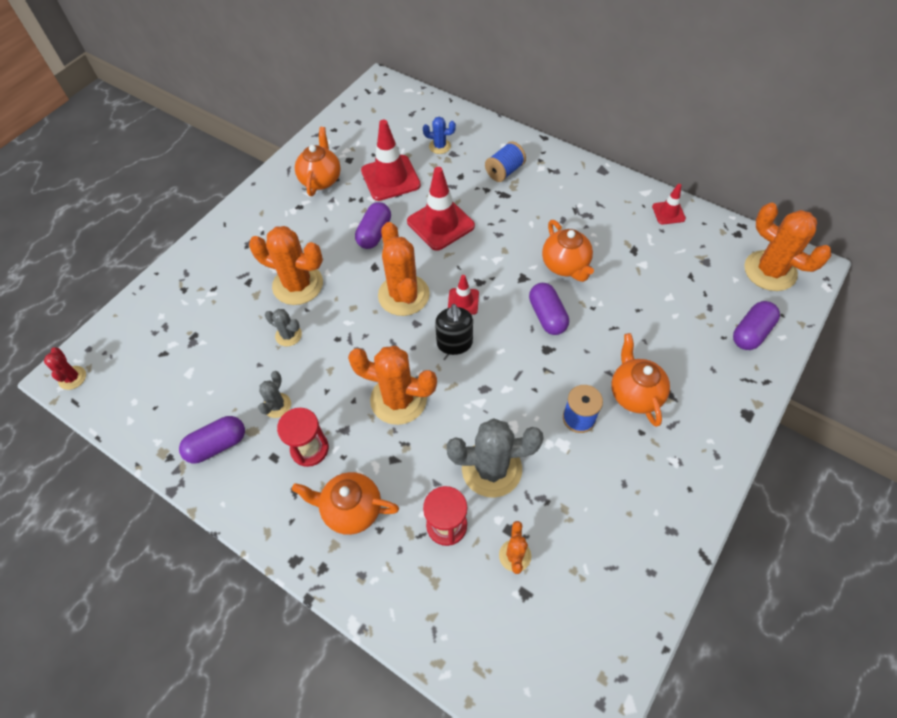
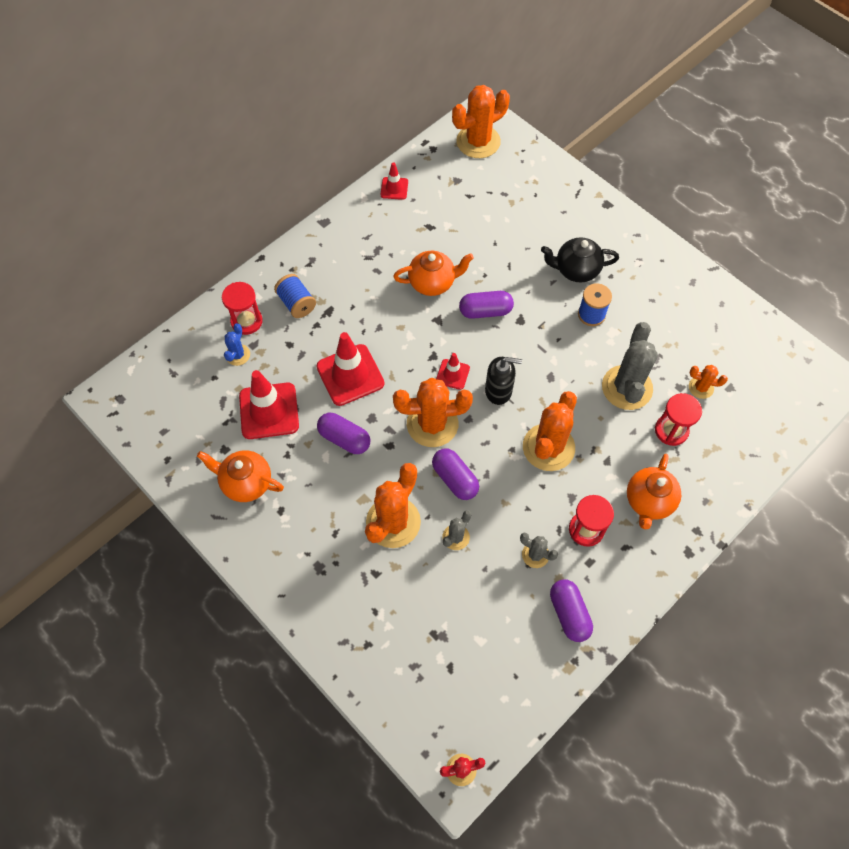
camera: 80 degrees left, 5 degrees up
(475, 144) = (246, 321): none -> red hourglass
(635, 394) = (576, 270): orange teapot -> black teapot
(751, 333) = (535, 176): purple capsule -> purple capsule (455, 479)

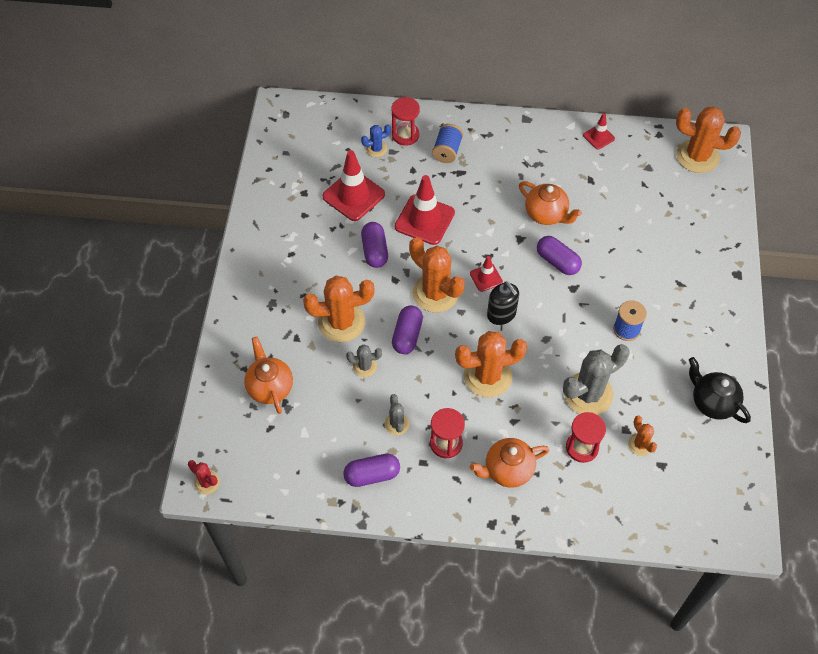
camera: 50 degrees right, 5 degrees down
(246, 482) = (292, 221): orange teapot -> orange teapot (270, 387)
(569, 614) = (372, 475): purple capsule -> purple capsule turned 45 degrees clockwise
(576, 270) = (654, 294): black teapot -> black teapot (712, 402)

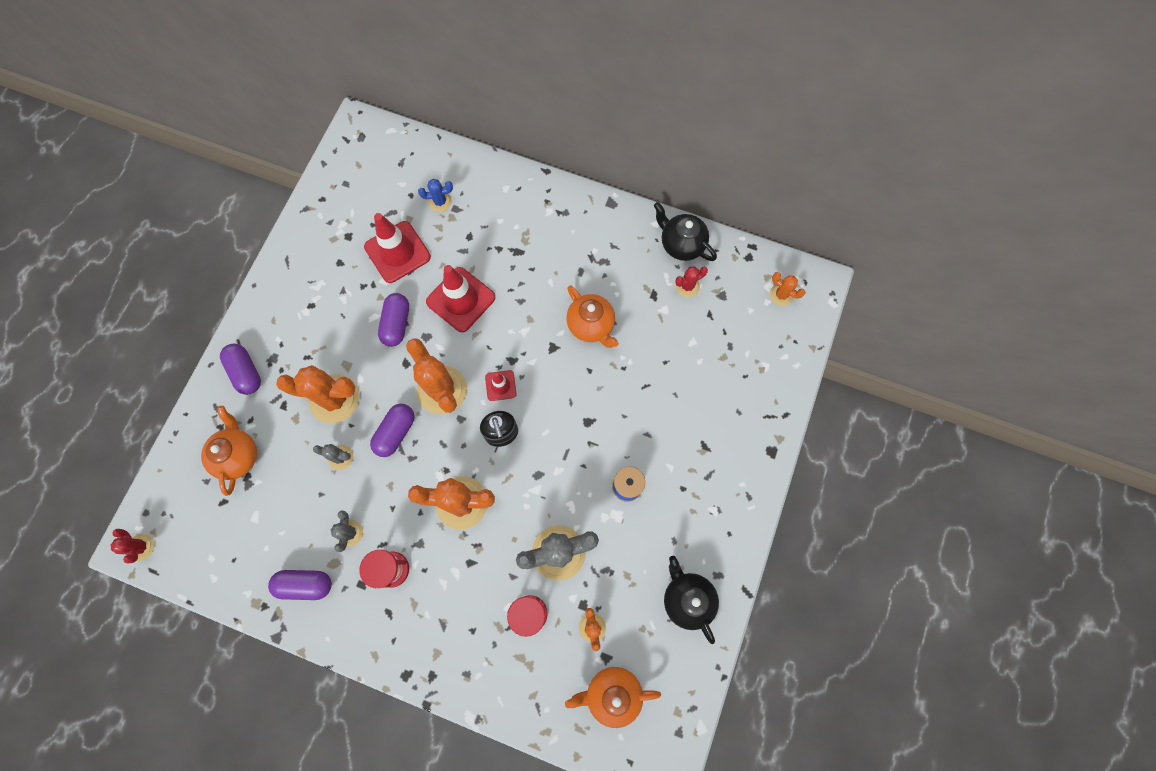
camera: 15 degrees right, 15 degrees up
(405, 135) = (476, 192): red hourglass -> none
(447, 151) = (513, 222): blue spool -> none
(507, 470) = (444, 618): orange teapot -> orange teapot (612, 693)
(557, 262) = (582, 386): purple capsule -> purple capsule (246, 372)
(598, 137) = (681, 244): red traffic cone -> black teapot
(616, 167) = (687, 286): none -> red cactus
(697, 156) = (781, 295): orange cactus -> orange cactus, size x0.50

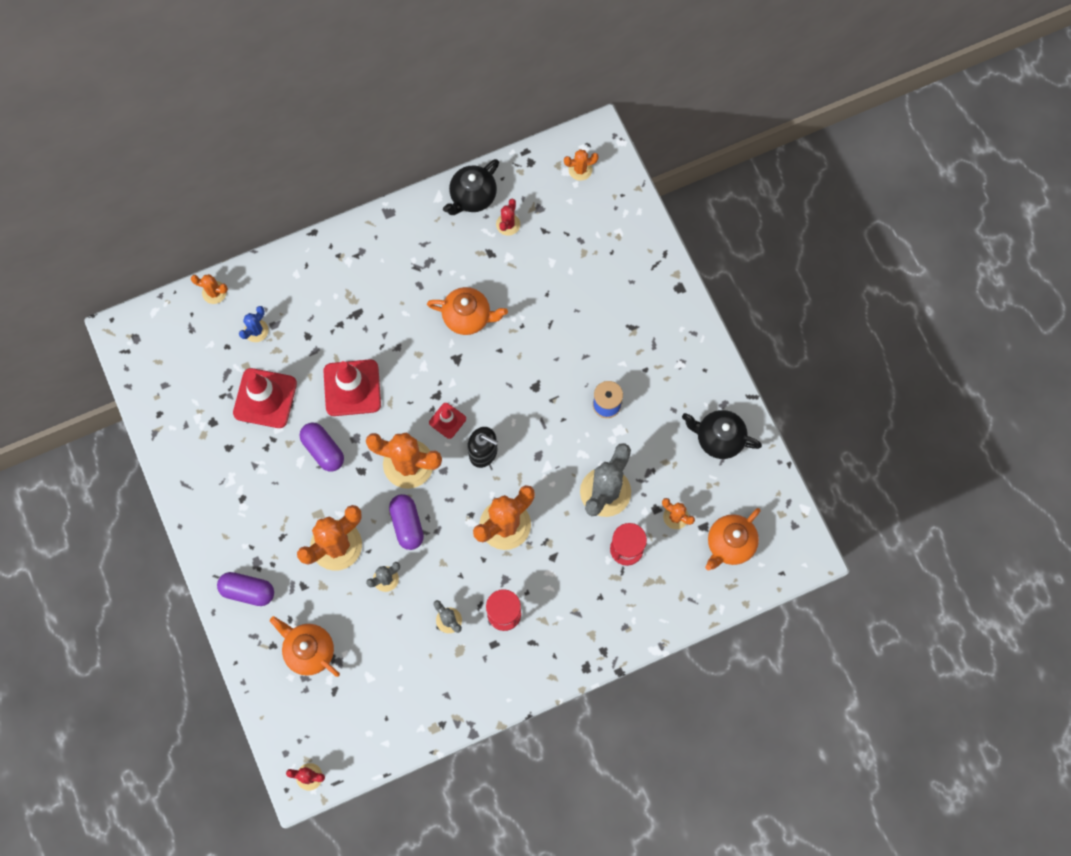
camera: 45 degrees left, 0 degrees up
(305, 584) = (455, 682): purple capsule -> none
(440, 152) = (214, 292): none -> orange cactus
(681, 244) = (472, 197): black teapot -> black teapot turned 45 degrees counterclockwise

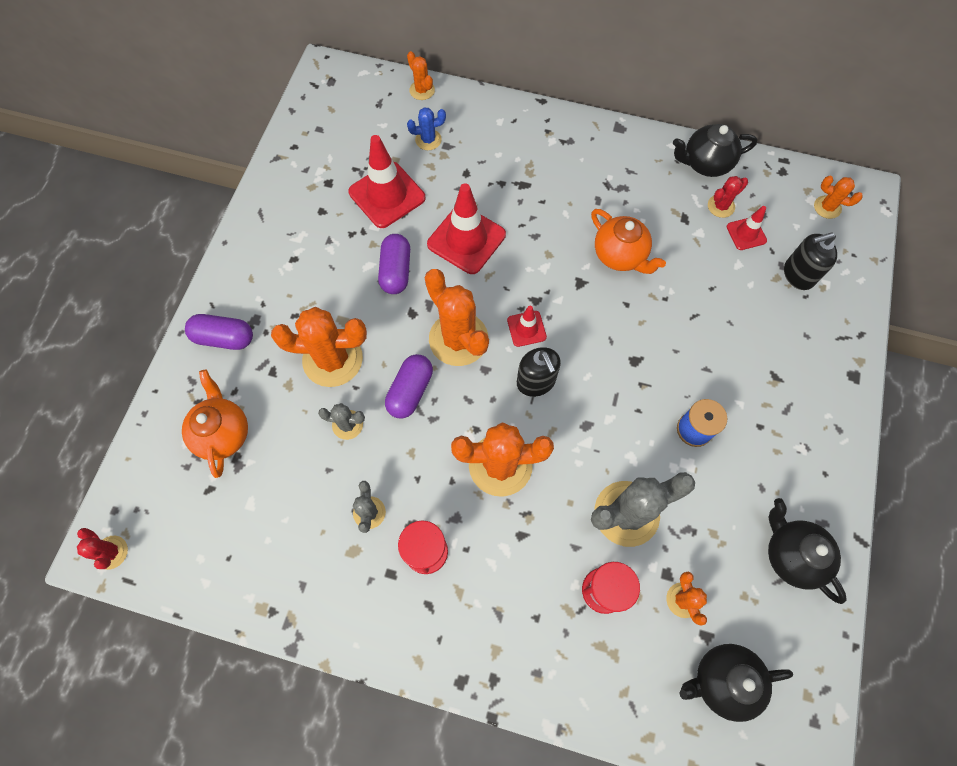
camera: 40 degrees right, 5 degrees down
(248, 591) = (224, 338): purple capsule -> purple capsule turned 45 degrees counterclockwise
(540, 233) = (746, 234): none -> red traffic cone
(596, 239) = (798, 274): none -> black soap dispenser
(729, 544) = (722, 680): orange teapot -> black teapot

